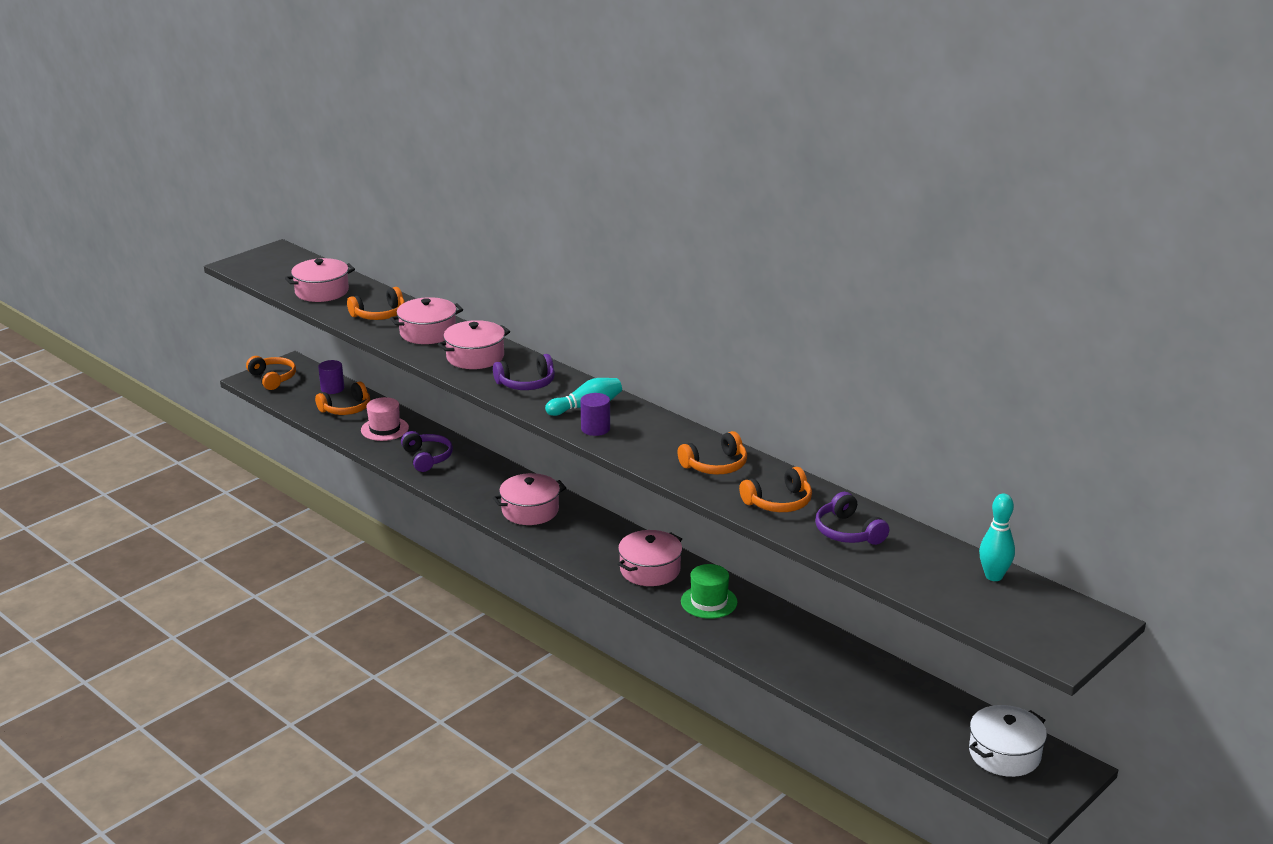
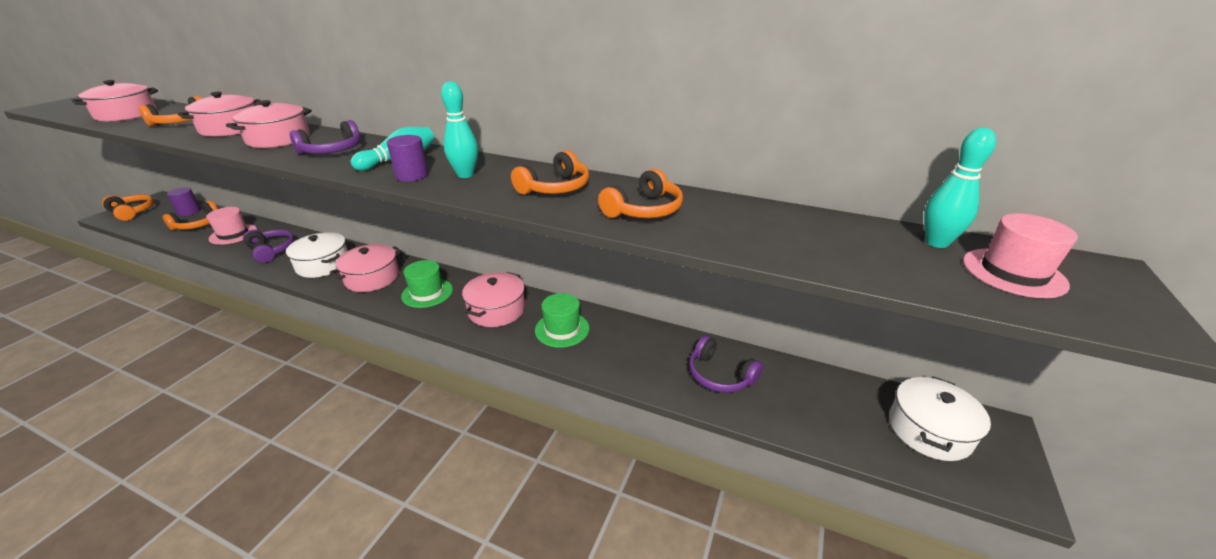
camera: 20 degrees left, 5 degrees up
(480, 485) = (323, 264): none -> white pot
(584, 538) = (427, 293): none -> green hat
(642, 436) = (465, 175): none -> turquoise bowling pin
(848, 532) = (741, 226): purple headphones -> purple headphones (719, 375)
(1020, 608) = (1013, 272): none -> pink hat

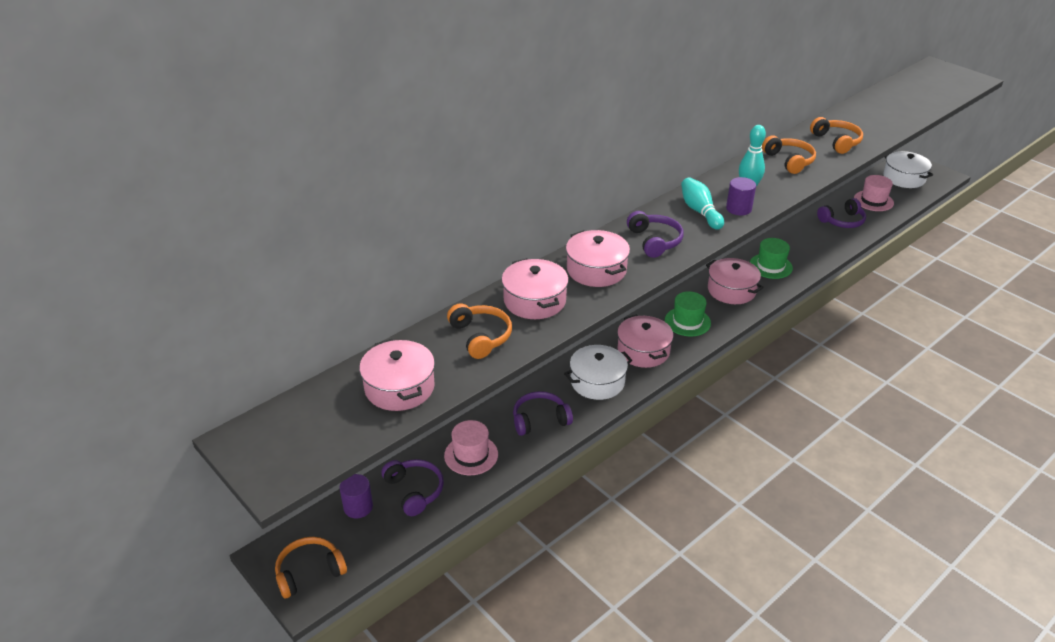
camera: 65 degrees left, 5 degrees up
(199, 224) = (414, 491): orange headphones -> purple headphones
(936, 243) = (902, 86): turquoise bowling pin -> none
(1013, 272) = (933, 83): pink hat -> pink hat (873, 201)

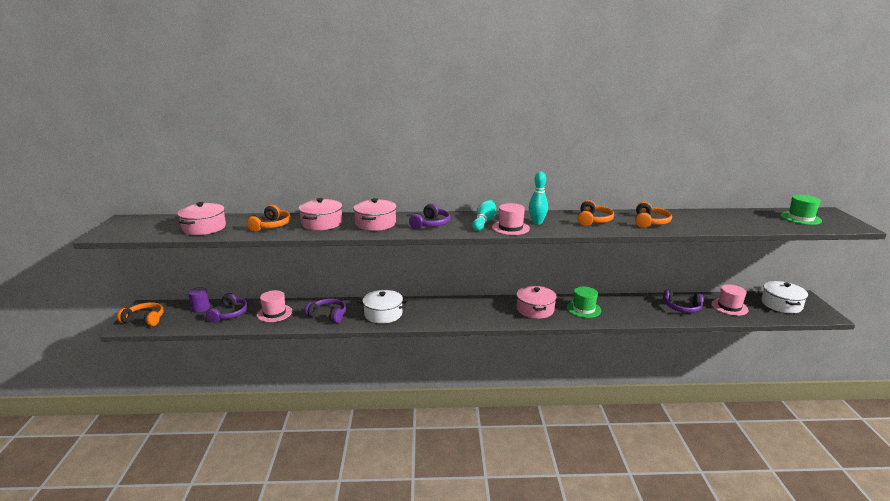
camera: 40 degrees right, 15 degrees down
(643, 351) = (431, 313): pink pot -> none
(687, 321) = (480, 311): green hat -> green hat (800, 218)
(738, 209) = (510, 228): purple cylinder -> pink hat

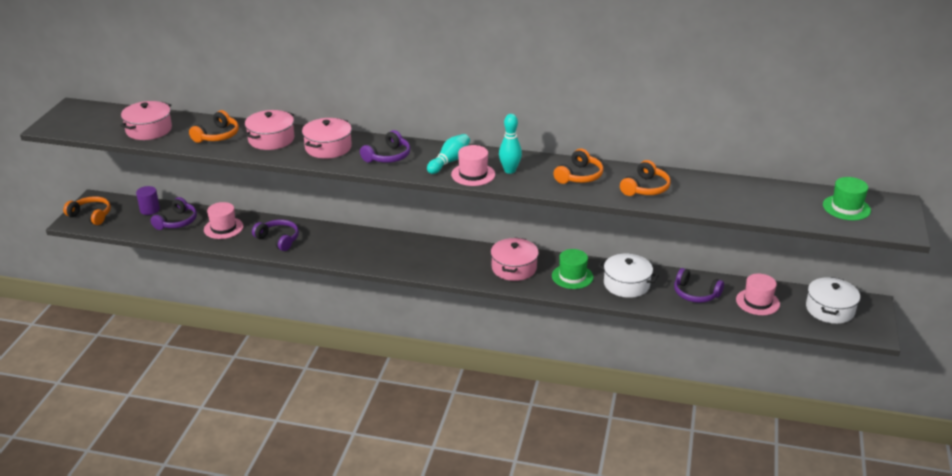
camera: 15 degrees right, 10 degrees up
(383, 314) = (338, 247): white pot -> white pot (626, 284)

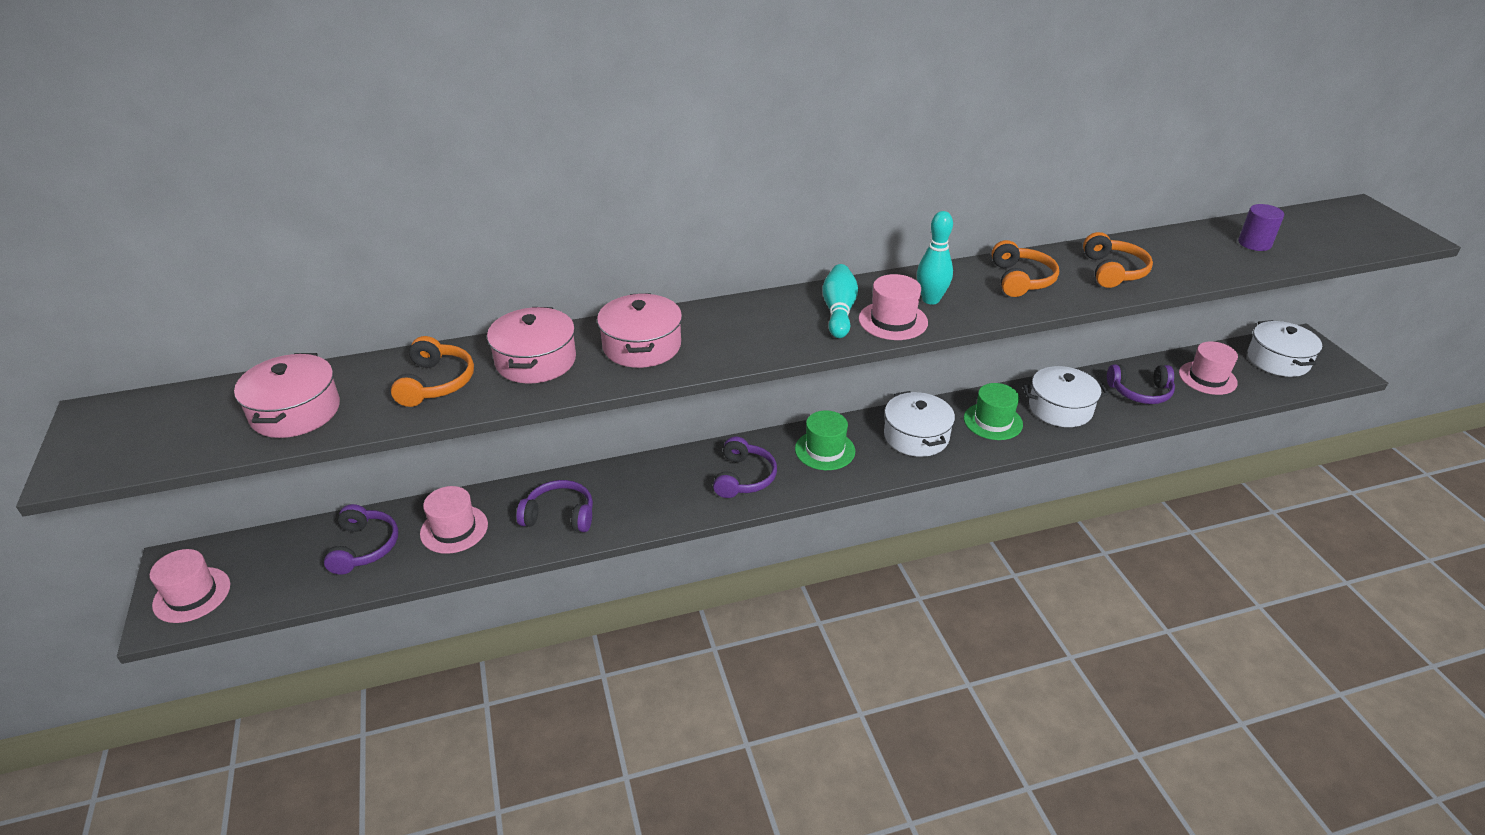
camera: 30 degrees left, 5 degrees up
(91, 215) = (192, 595): orange headphones -> pink hat
(150, 210) = (297, 544): purple cylinder -> purple cylinder (1254, 243)
(388, 156) = (745, 331): purple headphones -> purple headphones (743, 477)
(514, 268) = (916, 436): pink pot -> white pot
(846, 208) = (1330, 228): green hat -> green hat (825, 450)

